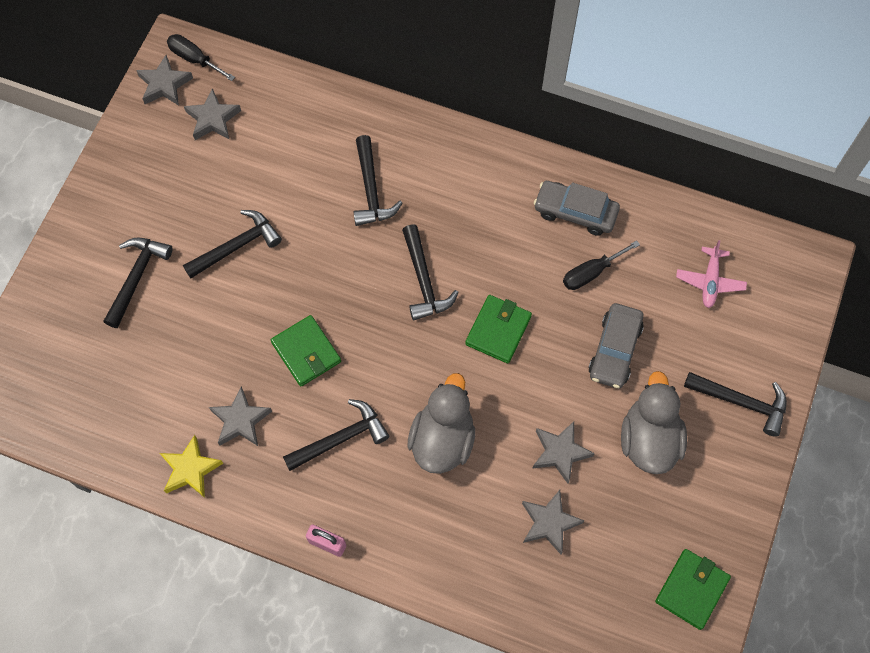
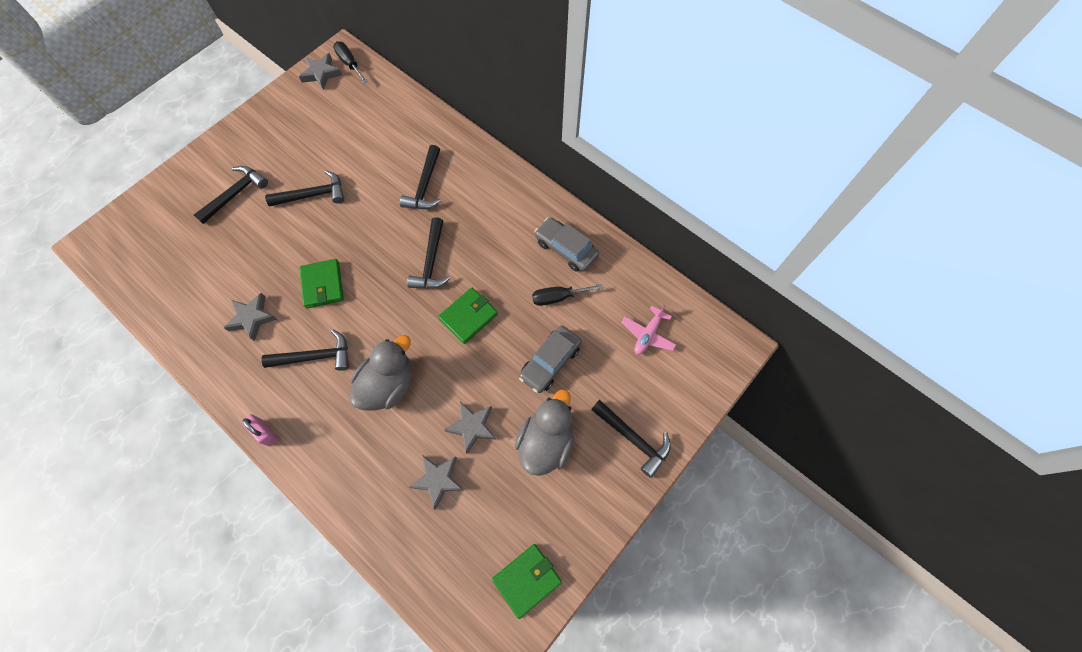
camera: 20 degrees right, 0 degrees up
(190, 469) = (199, 341): yellow star -> none
(213, 119) = (341, 105): grey star -> none

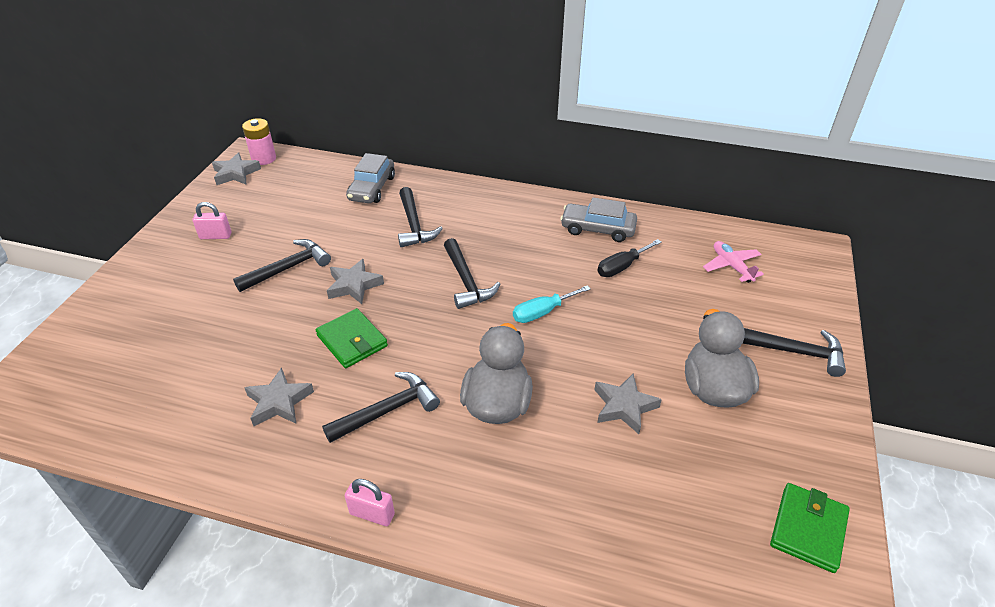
camera: 25 degrees left, 25 degrees down
(235, 194) = (187, 295): black hammer -> none
(278, 140) = (215, 236): none -> pink padlock
(349, 63) = (264, 158): black screwdriver -> pink battery
(438, 480) = (626, 473): grey star -> grey star (354, 285)
(468, 316) = (542, 312): green wallet -> turquoise screwdriver
(550, 362) = (658, 320): grey car -> grey car (372, 188)
(648, 334) = (731, 266): pink plane -> pink plane turned 150 degrees clockwise

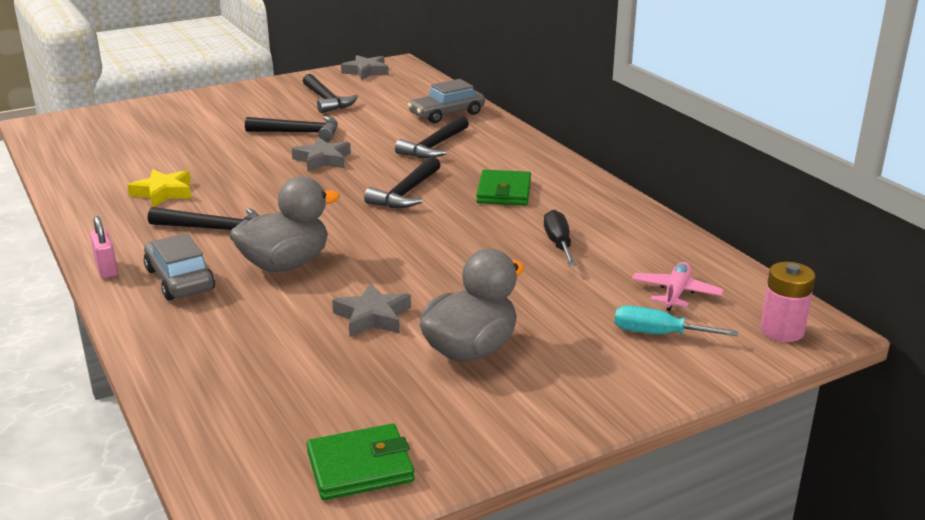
camera: 45 degrees right, 15 degrees down
(215, 236) = (288, 99): pink padlock -> none
(264, 158) = (401, 70): pink battery -> pink battery (782, 330)
(279, 402) = (163, 193): grey star -> yellow star
(352, 341) = (262, 186): green wallet -> green wallet (504, 192)
(542, 312) = (427, 236): turquoise screwdriver -> turquoise screwdriver (658, 334)
(598, 229) = (590, 212): grey car -> grey car (180, 279)
(622, 267) = (558, 243): black screwdriver -> black screwdriver turned 75 degrees clockwise
(795, 352) = (608, 375): black hammer -> black hammer (327, 100)

